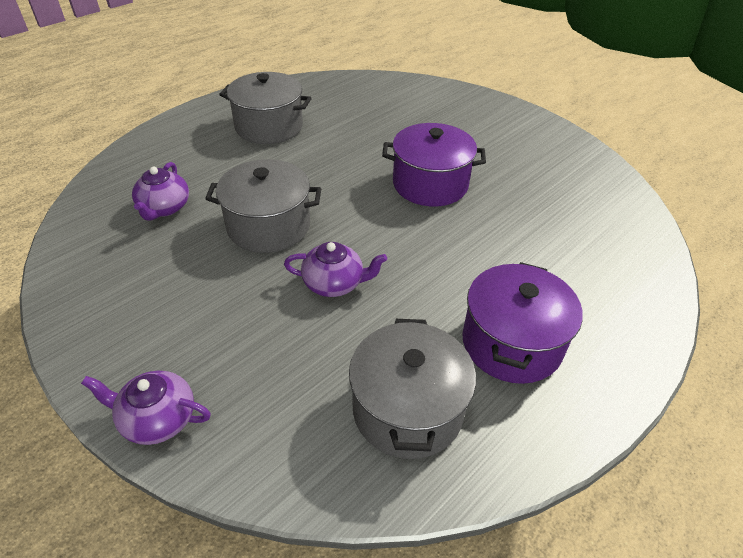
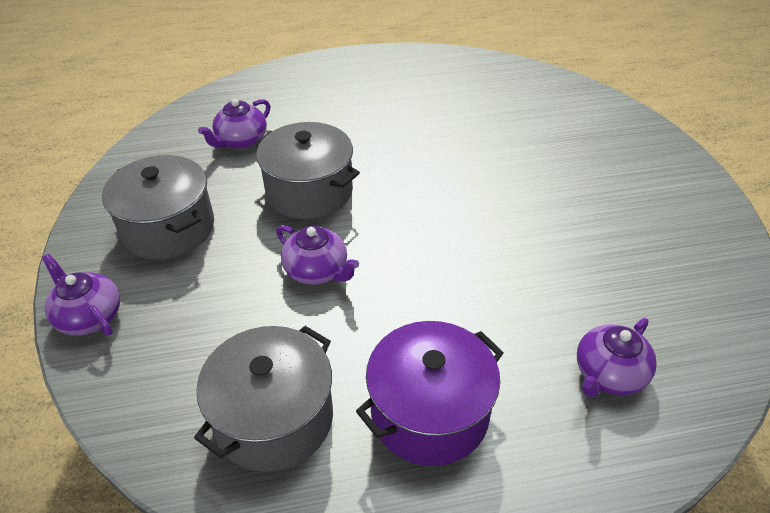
camera: 35 degrees right, 0 degrees up
(269, 127) = (394, 94): grey pot -> grey pot (168, 228)
(430, 184) = (502, 212): purple pot -> none
(591, 261) = (608, 374): none -> purple teapot

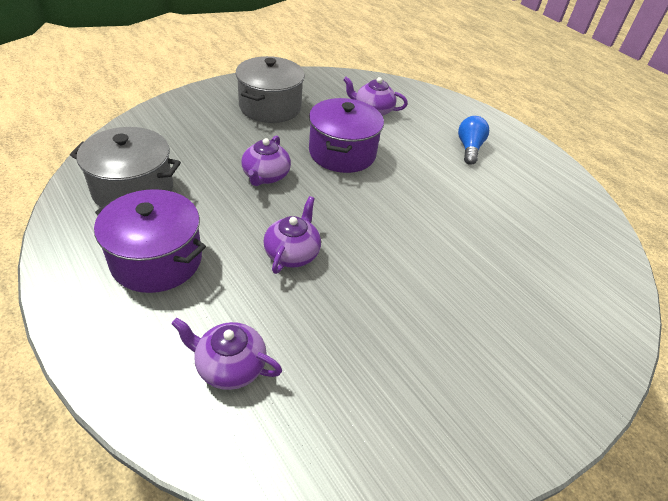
camera: 60 degrees right, 0 degrees up
(89, 316) = (186, 102): purple teapot -> purple teapot (292, 253)
(309, 191) = (342, 153): grey pot -> purple pot
(355, 97) = (469, 148): none -> blue light bulb

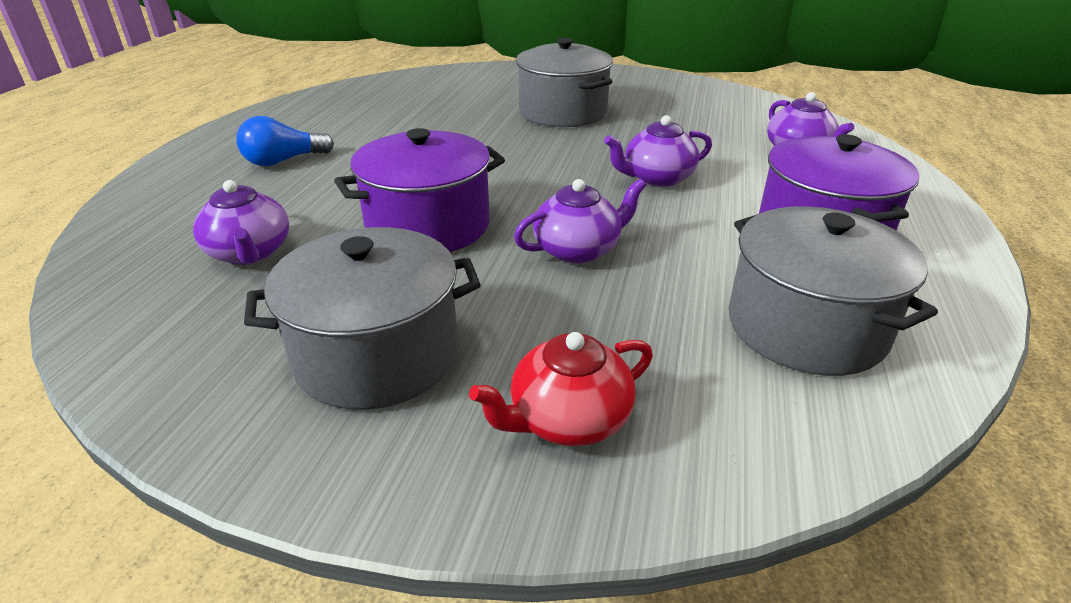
camera: 125 degrees left, 10 degrees down
(191, 119) = (568, 419): none -> red teapot
(451, 295) = (563, 112): none -> grey pot

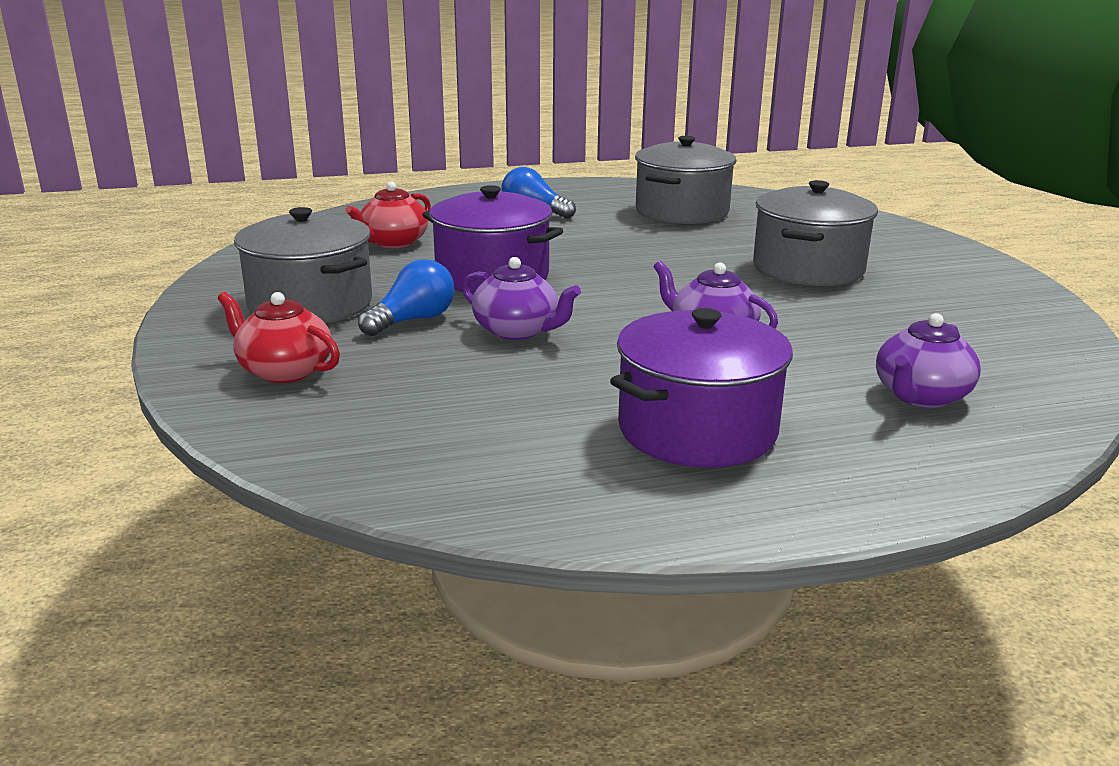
camera: 60 degrees right, 10 degrees down
(250, 253) = (393, 243): purple teapot -> red teapot
(499, 297) = (413, 320): none -> blue light bulb
(805, 327) = (488, 439): grey pot -> grey pot (682, 212)

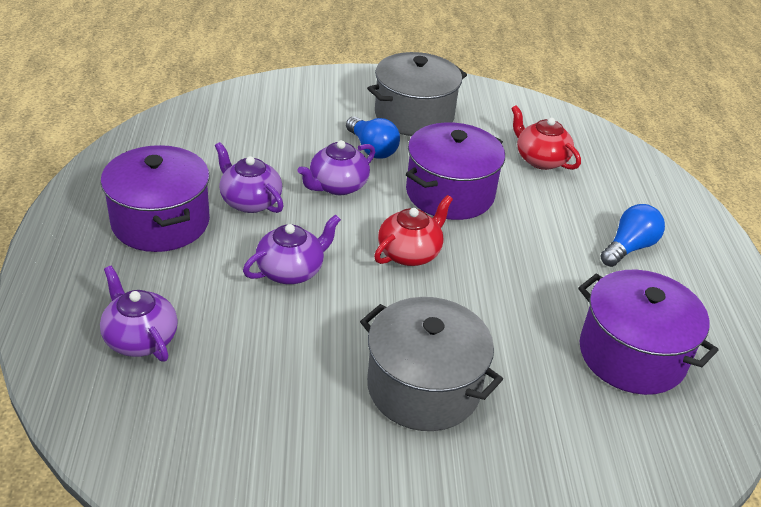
camera: 100 degrees right, 15 degrees up
(284, 371) = (314, 101): red teapot -> red teapot (410, 253)
(594, 377) = (250, 201): none -> purple teapot
(682, 212) = (632, 355): grey pot -> purple pot

